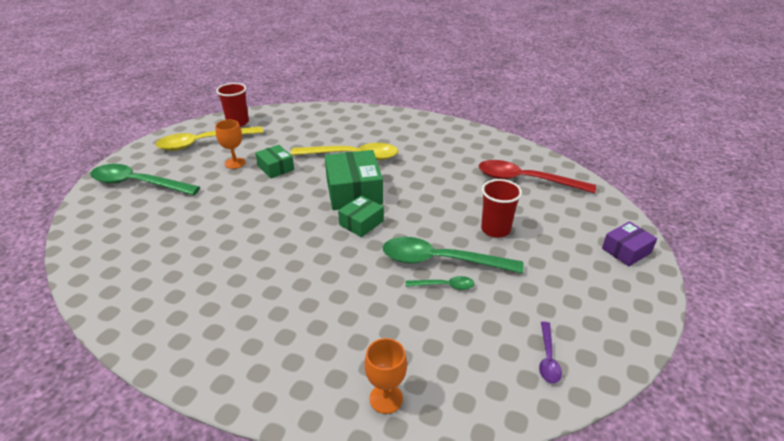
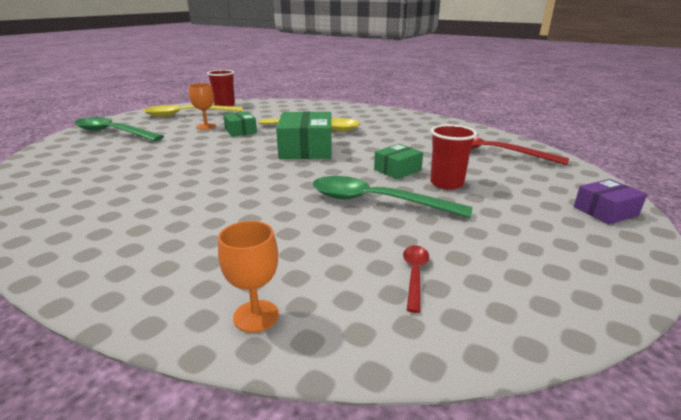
camera: 10 degrees right, 10 degrees down
(361, 223) = (303, 169): green box -> green box (397, 170)
(444, 286) = (373, 221): green spoon -> none
(490, 341) = (414, 274): none -> red spoon
(548, 358) = (489, 300): purple spoon -> none

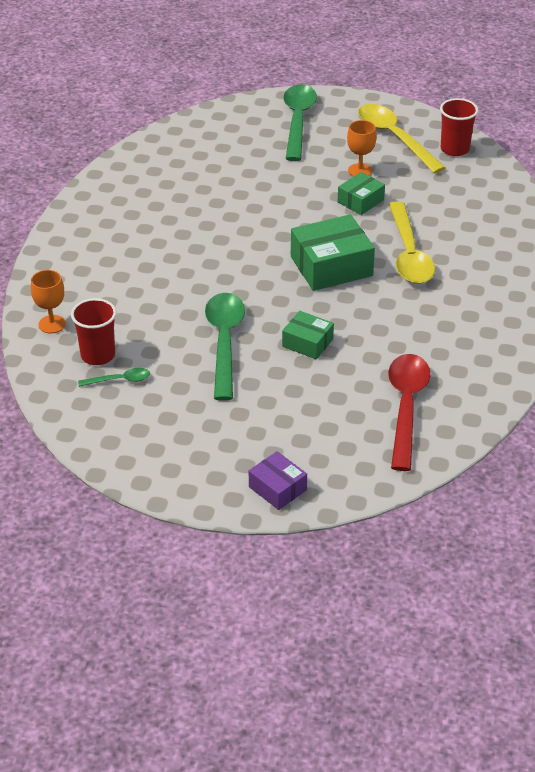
camera: 70 degrees right, 15 degrees up
(414, 274) = (120, 380): red spoon -> green spoon
(446, 183) = (290, 381): red cup -> red cup (98, 355)

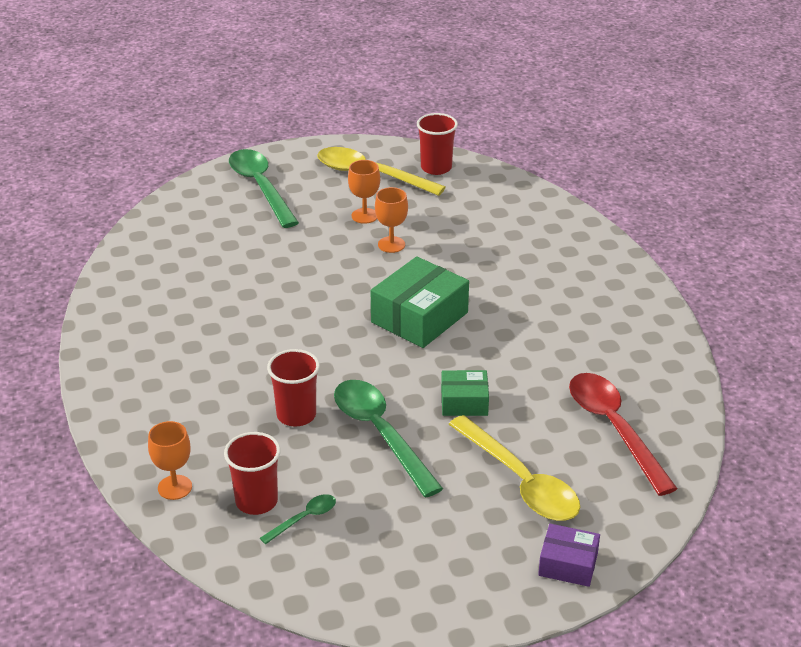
camera: 30 degrees left, 5 degrees down
(176, 305) = (296, 415): none -> red cup
(360, 201) = (391, 244): green box -> orange goblet
(409, 254) = (482, 279): yellow spoon -> yellow spoon (520, 481)

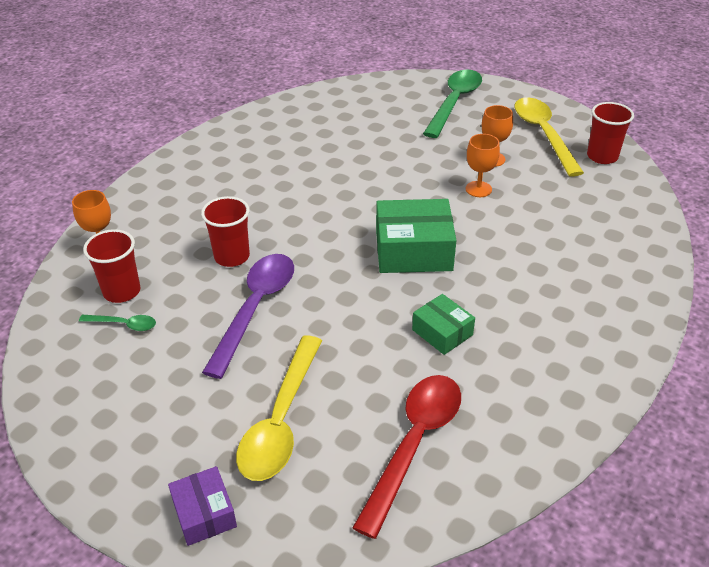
camera: 50 degrees right, 5 degrees up
(380, 433) = (256, 308): green spoon -> purple spoon
(464, 402) = (342, 331): green box -> green box (442, 332)

